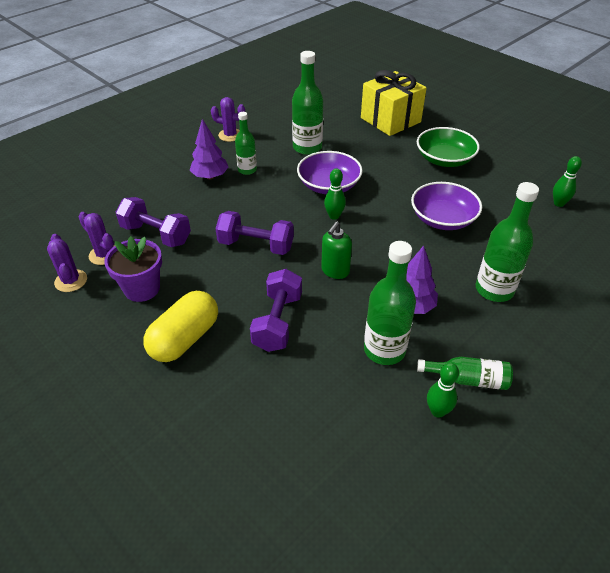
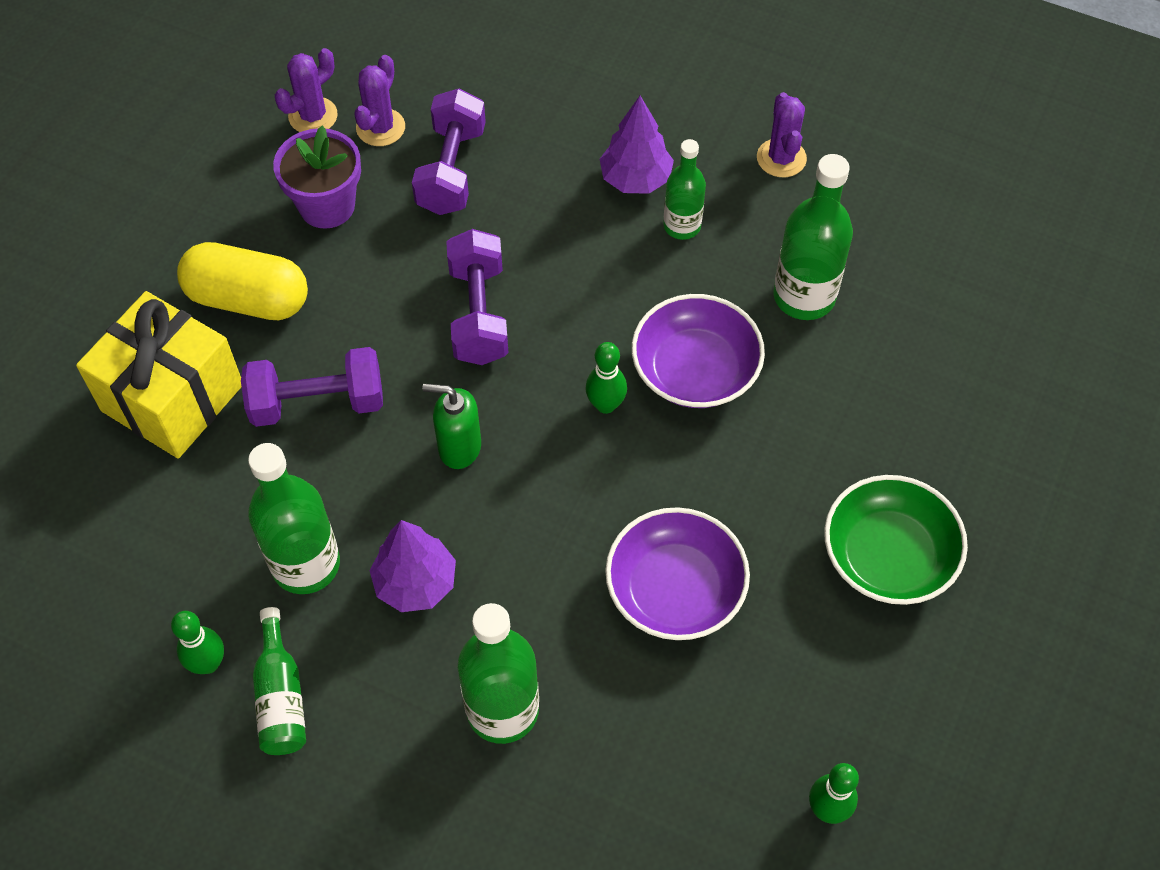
camera: 70 degrees right, 15 degrees up
(390, 120) = (993, 417): yellow gift -> yellow gift (172, 397)

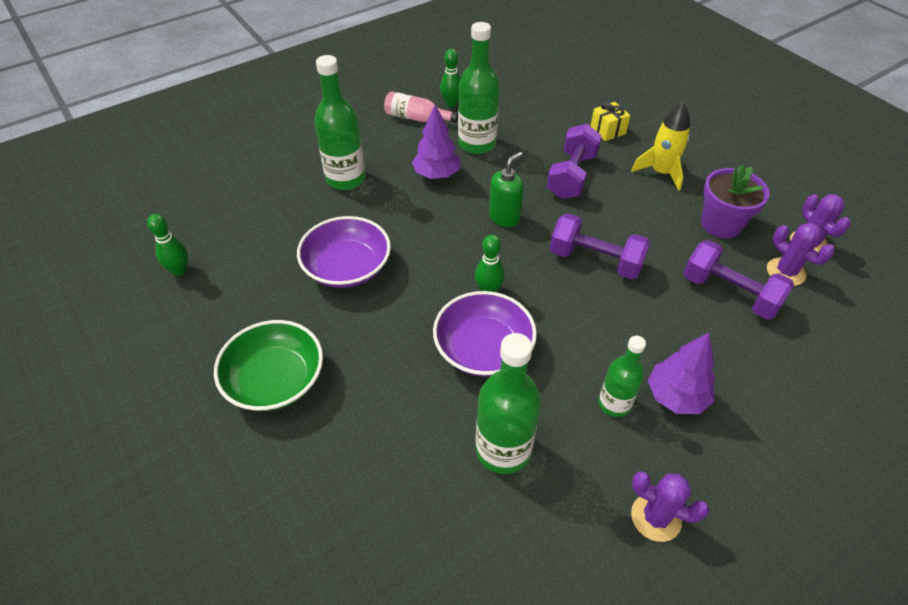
camera: 120 degrees right, 10 degrees down
(172, 397) = (608, 130): yellow gift -> yellow gift, size x0.45
(248, 299) = (660, 172): yellow capsule -> yellow rocket
(281, 696) = (416, 118): green bottle -> pink bottle

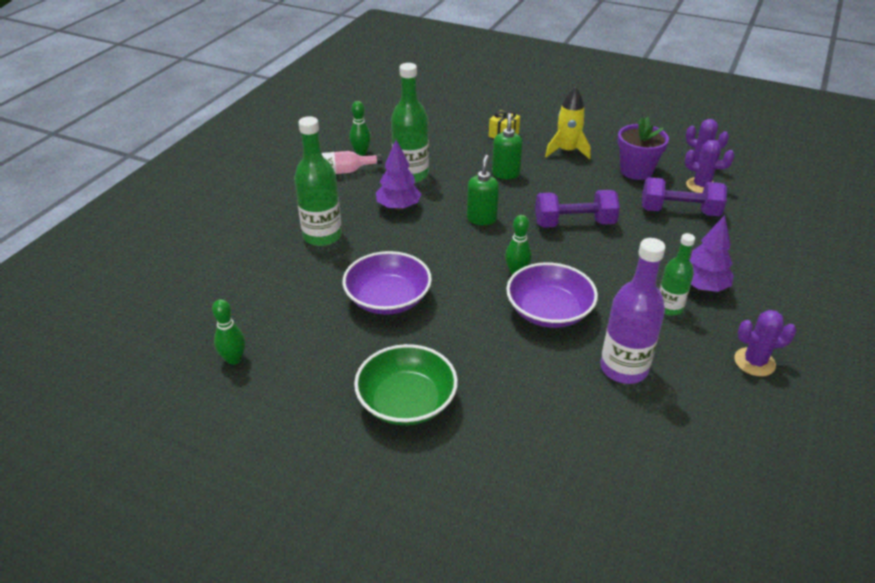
camera: 30 degrees left, 10 degrees down
(503, 450) = (623, 368): green bottle -> purple bottle
(571, 176) = (505, 174): purple dumbbell -> green soap dispenser

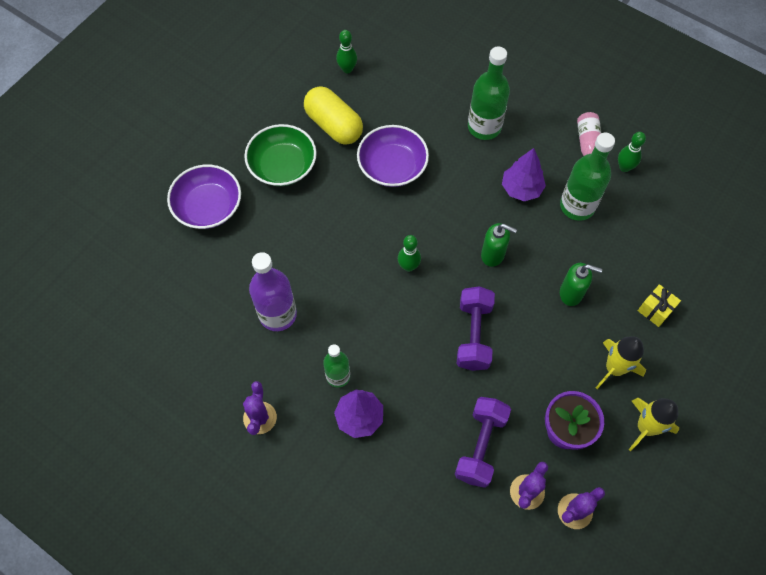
camera: 100 degrees right, 25 degrees up
(332, 359) = (334, 125): none -> yellow capsule
(549, 311) = (354, 279): purple bowl -> purple bowl (208, 206)
(609, 136) = (646, 427): none -> yellow rocket

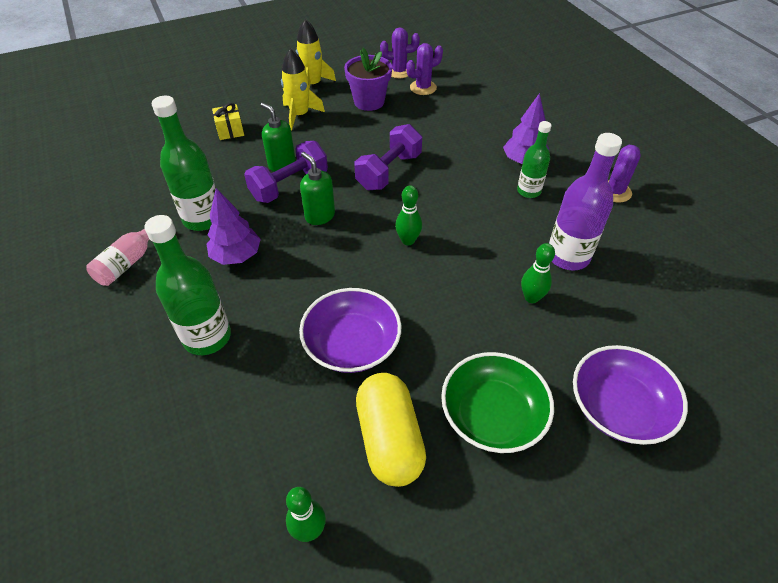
camera: 150 degrees left, 15 degrees down
(480, 446) = (437, 116): purple dumbbell -> purple dumbbell (289, 186)
(624, 167) = (121, 229): green bowling pin -> green bowling pin (531, 297)

